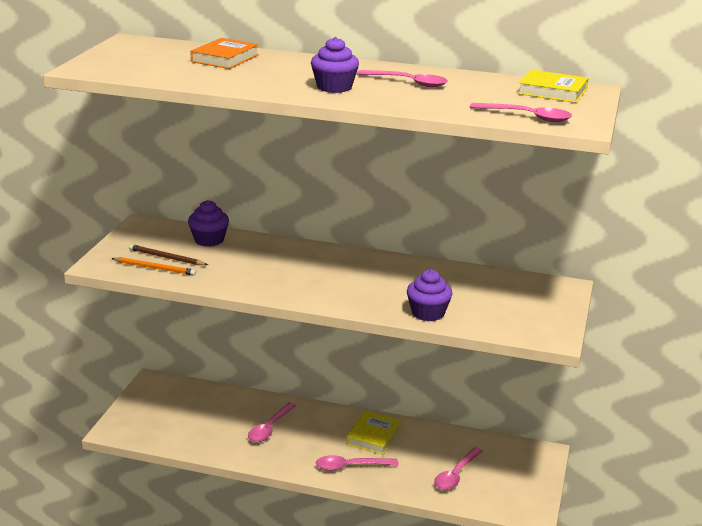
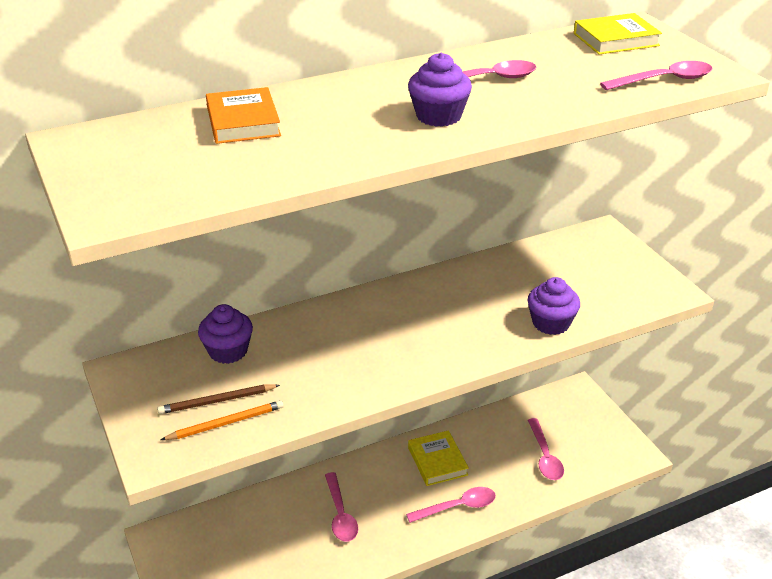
camera: 40 degrees left, 10 degrees up
(350, 466) = (458, 507): pink spoon -> pink spoon turned 150 degrees counterclockwise

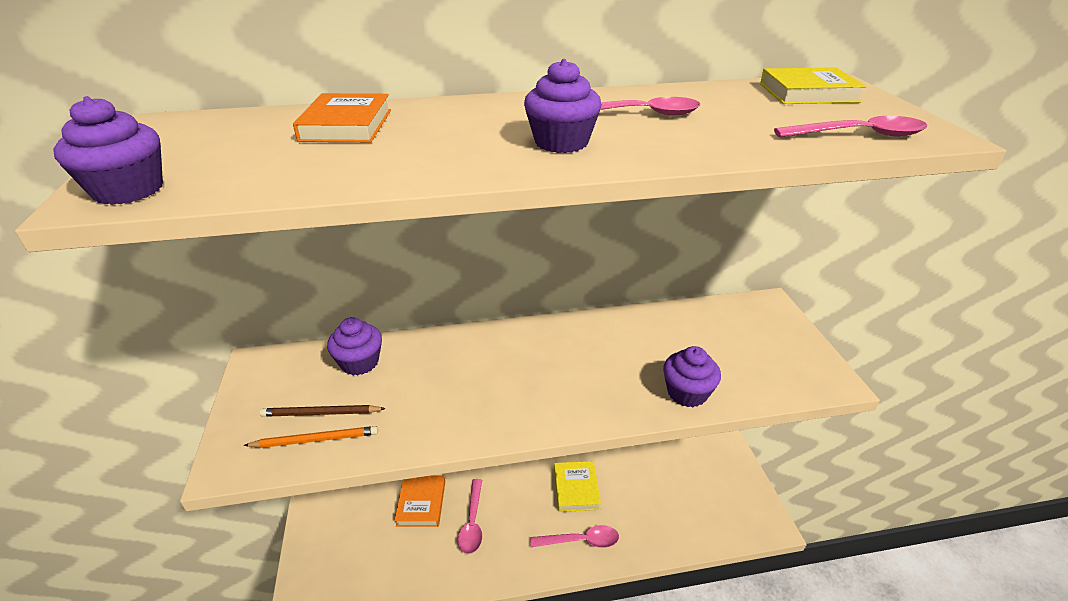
camera: 15 degrees right, 0 degrees up
(121, 206) = (128, 190): none -> purple cupcake
(278, 508) = (421, 503): none -> orange book
(545, 456) = (678, 506): pink spoon -> none

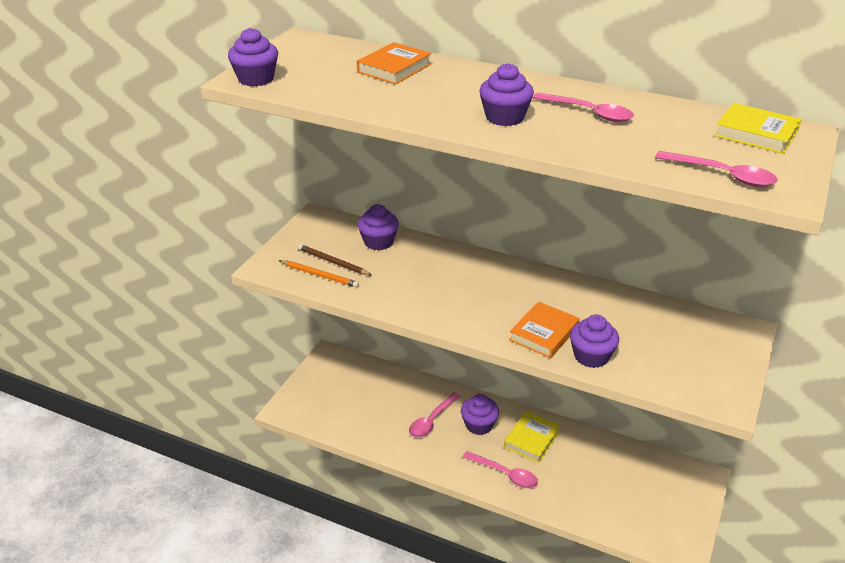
camera: 35 degrees right, 0 degrees up
(421, 503) = (404, 390): orange book -> orange book (544, 333)
(520, 501) = (479, 425): none -> purple cupcake

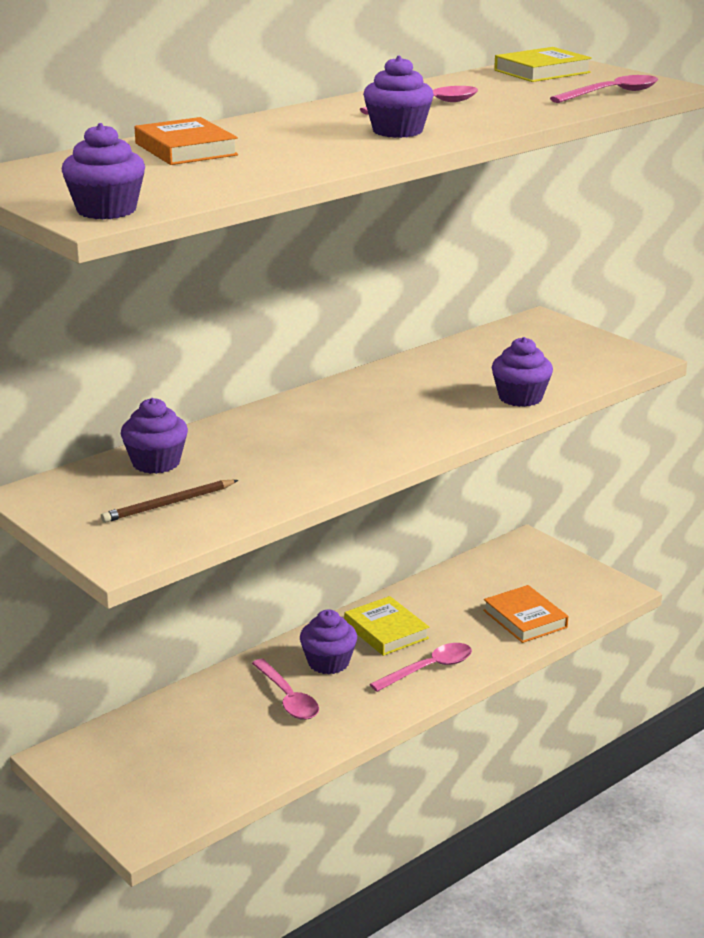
camera: 65 degrees left, 10 degrees down
(319, 275) = (190, 520): orange pencil -> none
(544, 333) = (459, 411): orange book -> orange book (525, 619)

